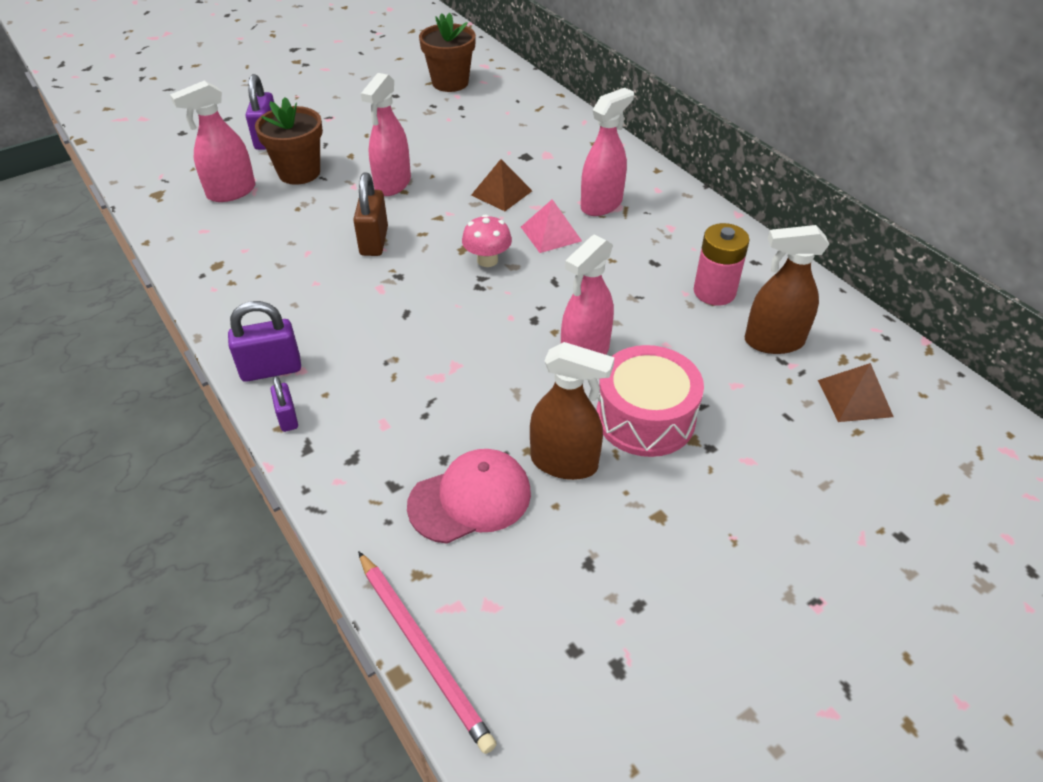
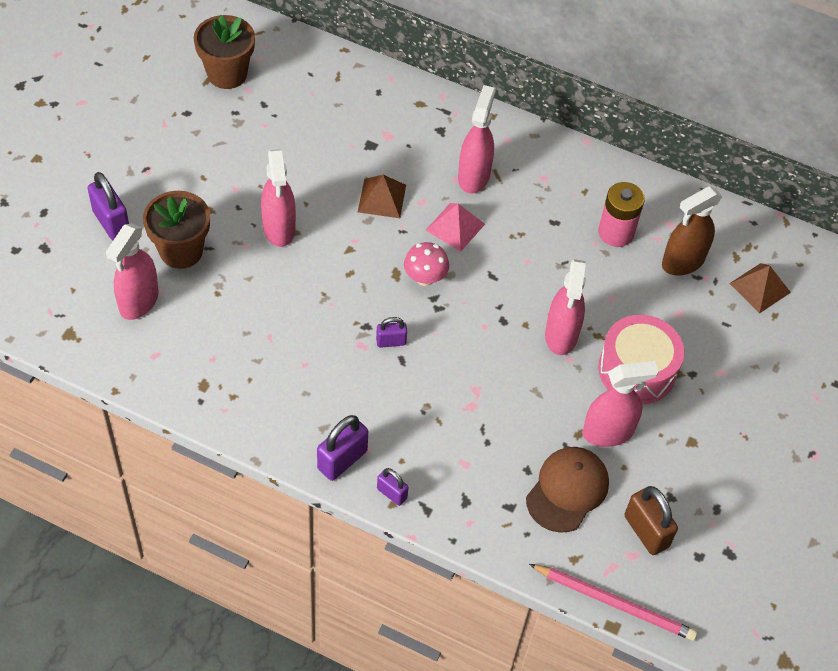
camera: 35 degrees left, 10 degrees up
(374, 241) = (317, 300): brown padlock -> brown padlock (646, 531)
(409, 295) = (391, 341): none -> purple padlock
(470, 499) = (567, 490): pink cap -> brown cap
(564, 463) = (608, 432): brown spray bottle -> pink spray bottle

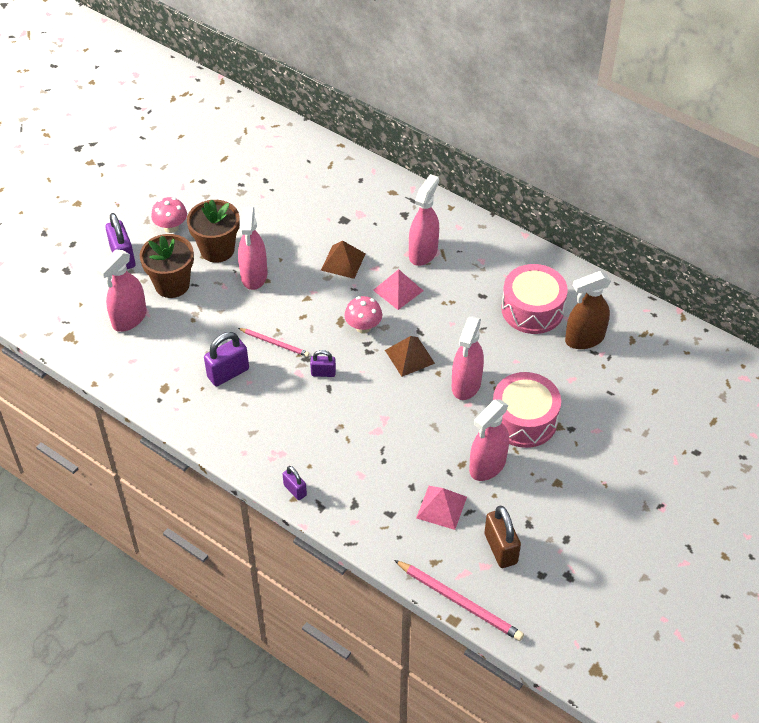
camera: 15 degrees right, 5 degrees down
(162, 177) = (171, 227): none -> pink mushroom
(227, 74) = (241, 154): brown flower pot -> brown flower pot (217, 249)
(324, 311) = (274, 343): none -> pink pencil
(342, 460) = (261, 459): purple padlock -> purple padlock (228, 373)
(567, 490) = (441, 507): brown cap -> pink pyramid
(608, 432) = (487, 466): pink spray bottle -> pink spray bottle turned 135 degrees clockwise
(616, 232) = (532, 309): pink battery -> pink drum
(760, 288) = (646, 367): brown pyramid -> brown pyramid (409, 356)

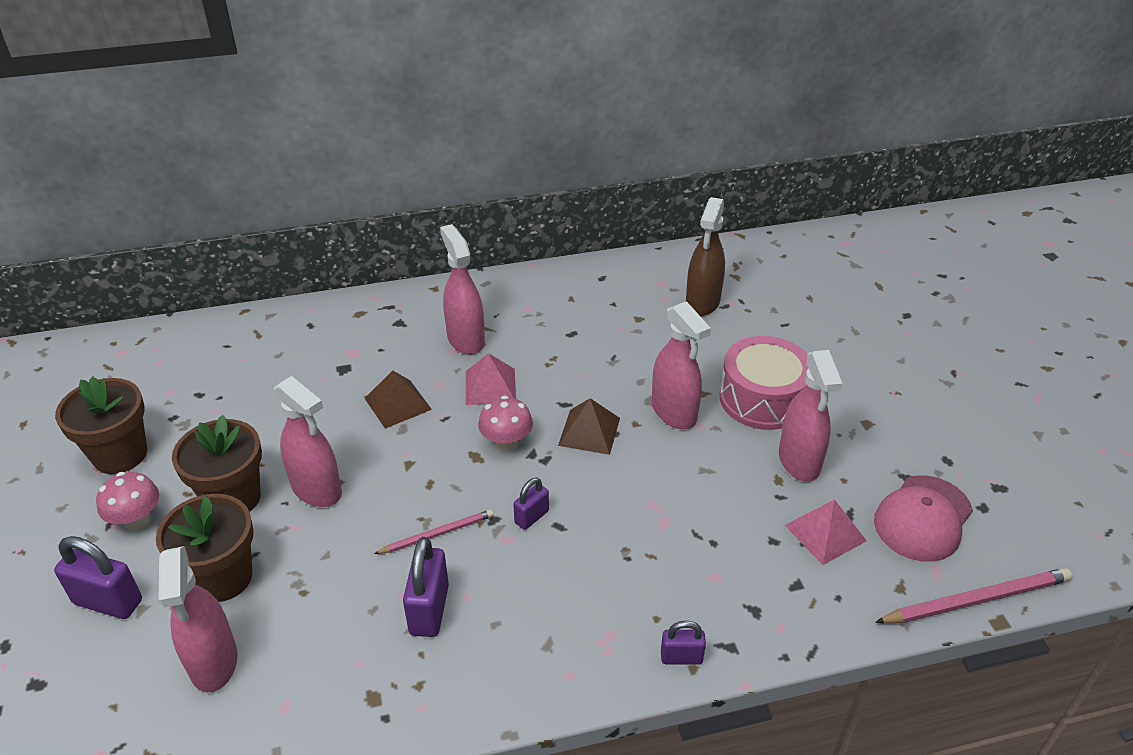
camera: 50 degrees left, 10 degrees down
(199, 186) = (120, 454): none -> brown flower pot
(500, 548) = (923, 518): brown padlock -> pink cap
(532, 309) = (629, 312): pink drum -> none

